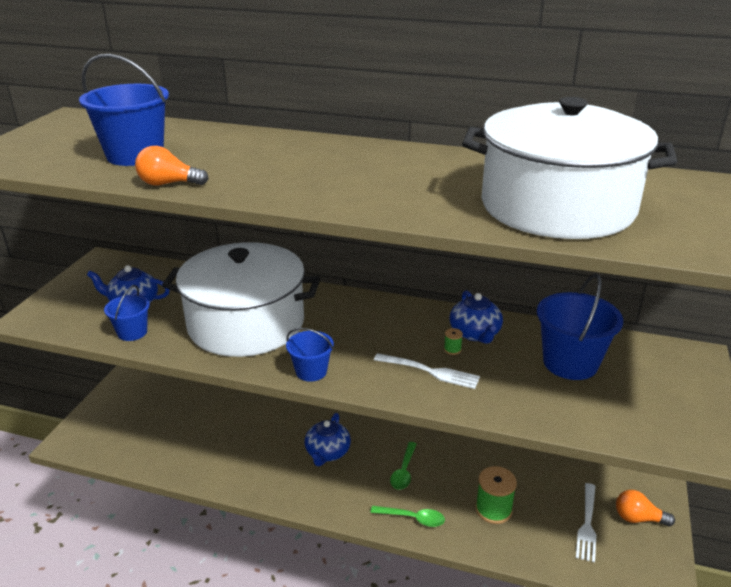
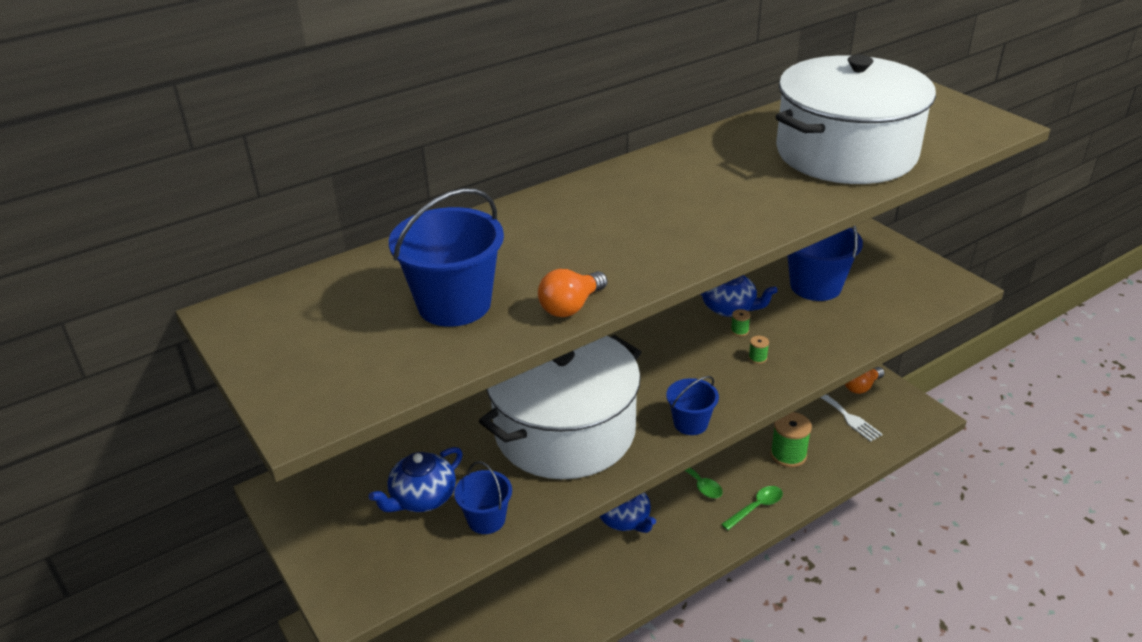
camera: 50 degrees left, 5 degrees up
(429, 371) = (757, 358): white fork -> green spool

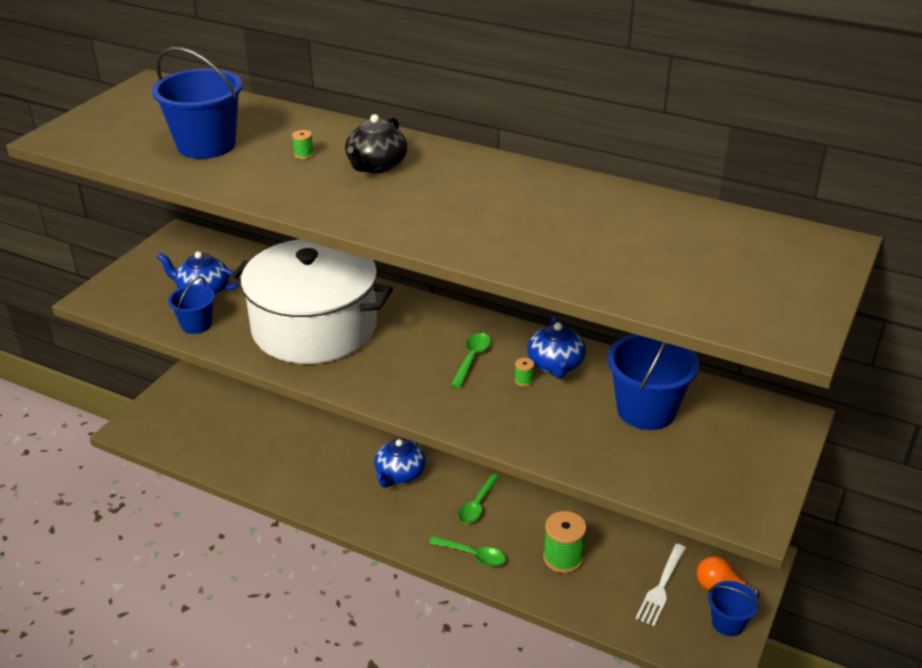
camera: 60 degrees right, 0 degrees up
(571, 307) = (231, 186): orange light bulb -> none
(605, 216) = (376, 166): none -> black teapot
(689, 348) = (472, 359): none -> green spoon
(690, 423) = (367, 388): blue bucket -> blue bucket (728, 623)
(757, 358) = (490, 402): green spool -> green spool (304, 155)
(846, 153) = (610, 251): white pot -> none

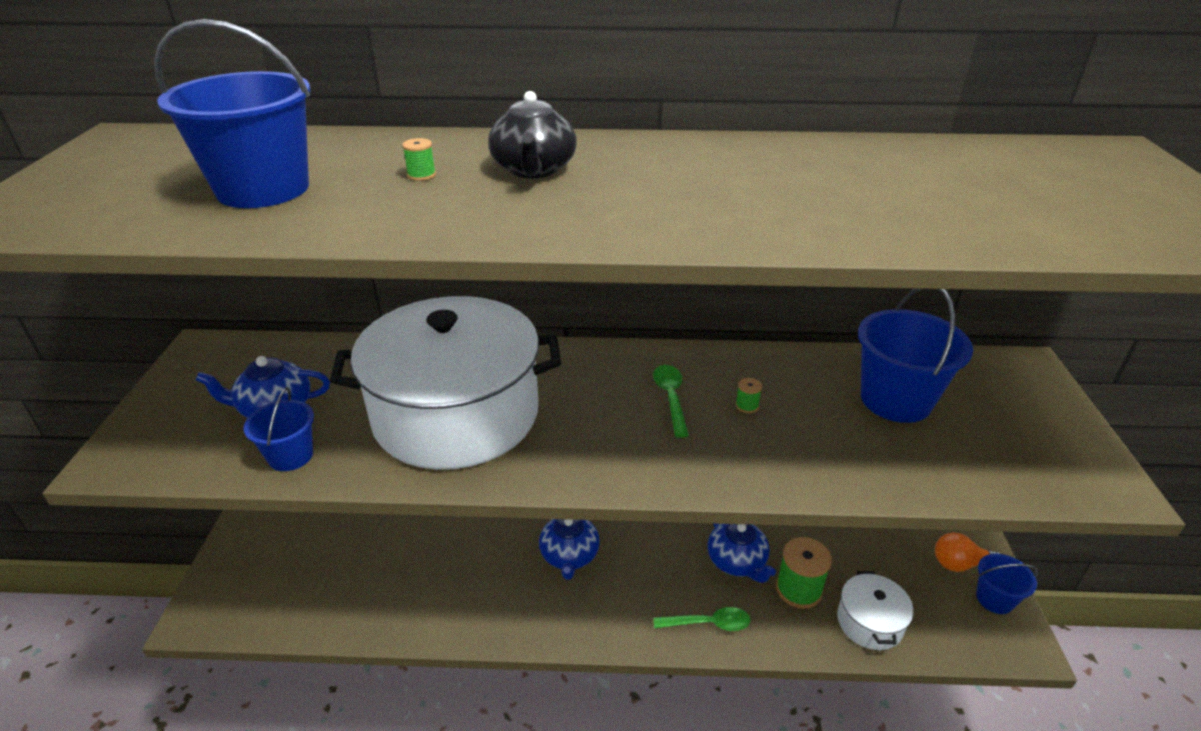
camera: 25 degrees left, 0 degrees up
(477, 505) = (674, 561): green spoon -> none
(555, 365) = (763, 379): blue teapot -> blue teapot (737, 561)
(603, 600) = (869, 622): none -> white pot
(661, 586) = (909, 584): white fork -> none

